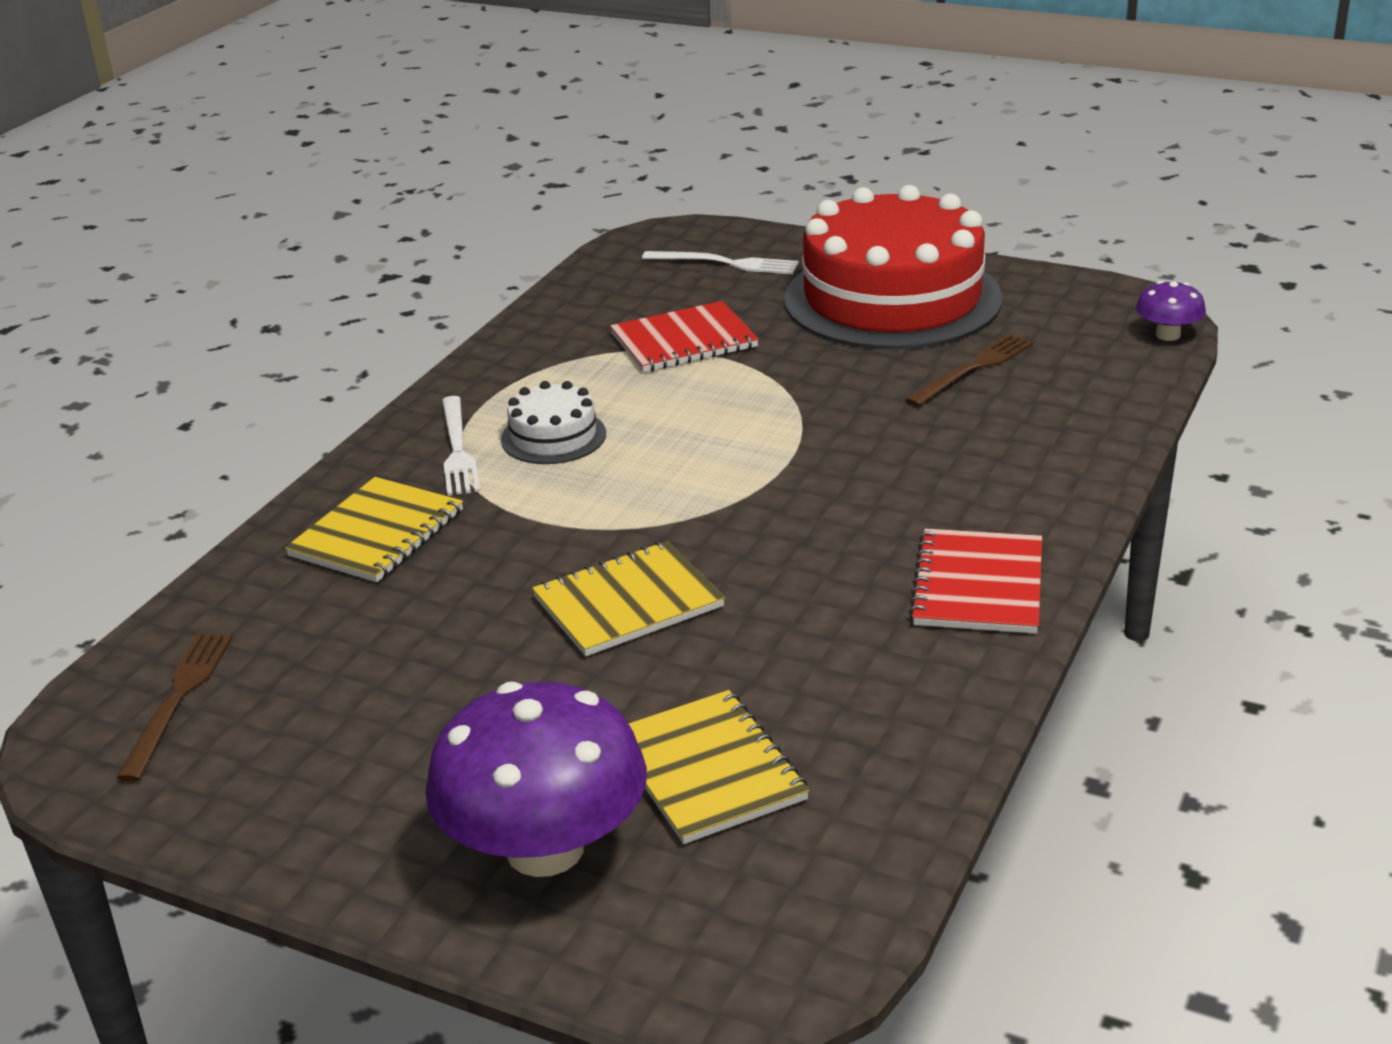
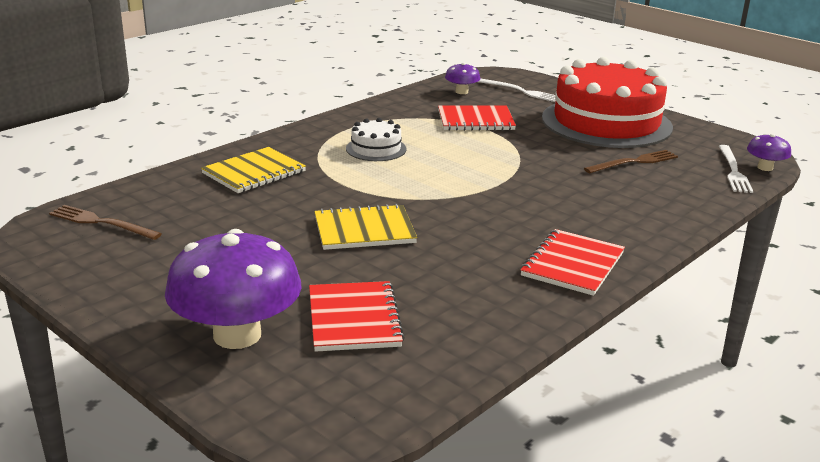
camera: 15 degrees right, 5 degrees down
(178, 699) = (101, 222): brown fork -> brown fork turned 90 degrees counterclockwise
(457, 449) = (321, 145): white fork -> white fork (733, 171)
(628, 285) = (461, 92): none -> purple mushroom
(707, 770) = (354, 319): yellow notebook -> red notebook

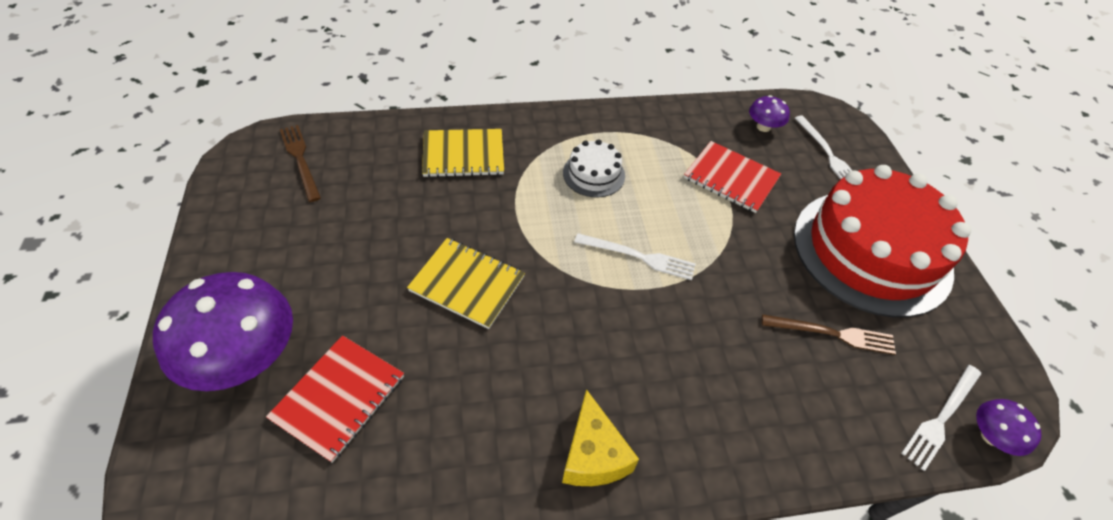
camera: 35 degrees right, 25 degrees up
(468, 174) = (639, 257): none -> white fork
(572, 264) = (593, 455): red notebook -> yellow cheese

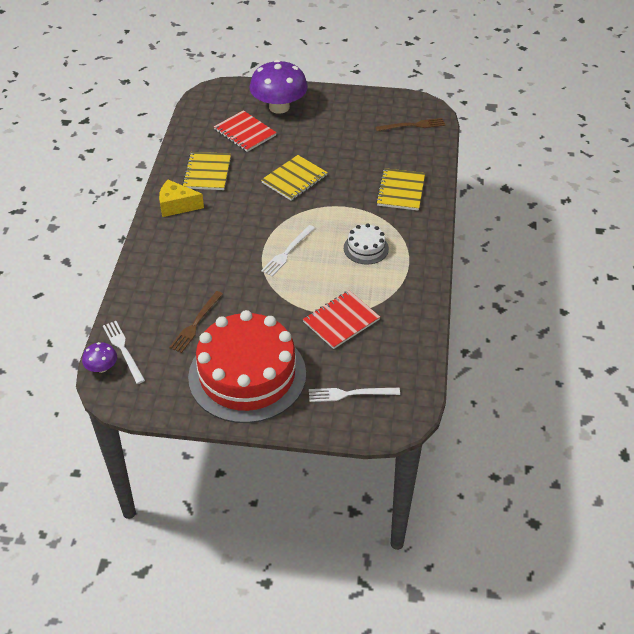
camera: 110 degrees right, 5 degrees down
(480, 430) = (207, 172): none -> yellow notebook
(763, 127) = (393, 363): purple mushroom -> none

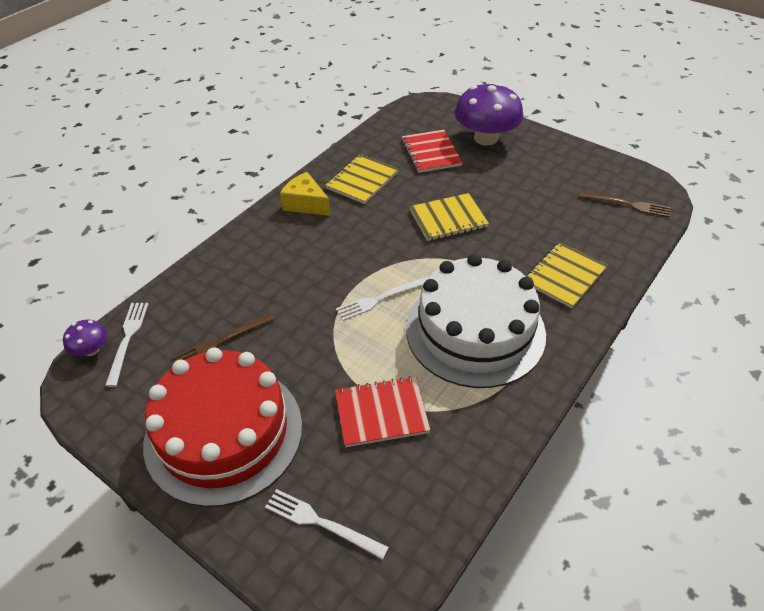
camera: 30 degrees right, 0 degrees up
(366, 248) = (475, 331): white cake -> white cake, size x2.31

